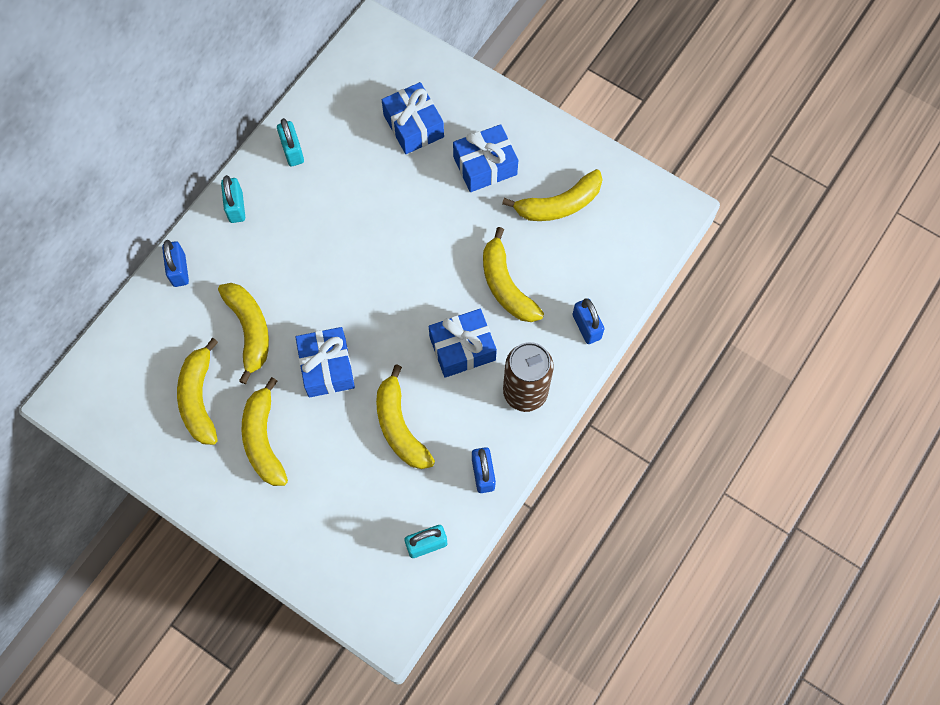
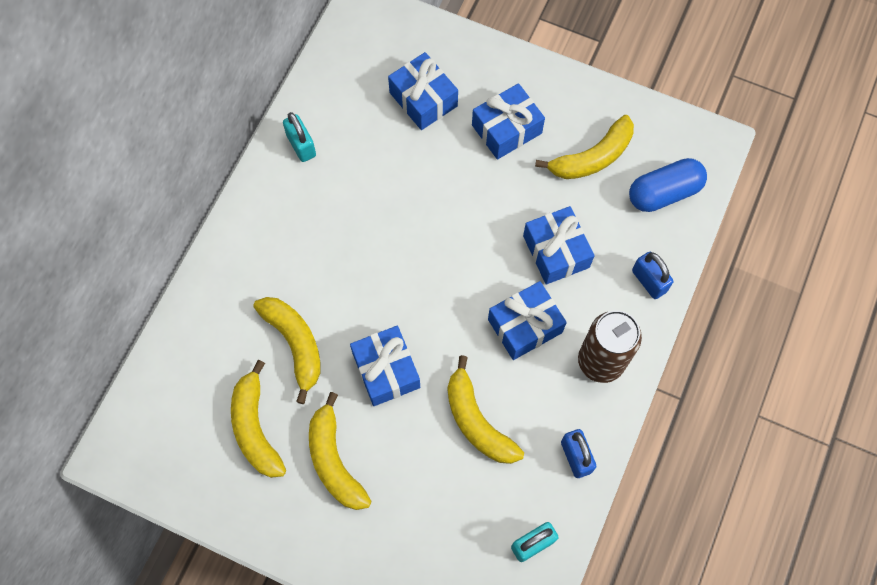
camera: 10 degrees left, 0 degrees up
(179, 270) = (206, 292): blue padlock -> none
(236, 207) = (253, 214): turquoise padlock -> none
(506, 285) = (556, 251): yellow banana -> blue gift
(619, 248) = (664, 192): none -> blue capsule

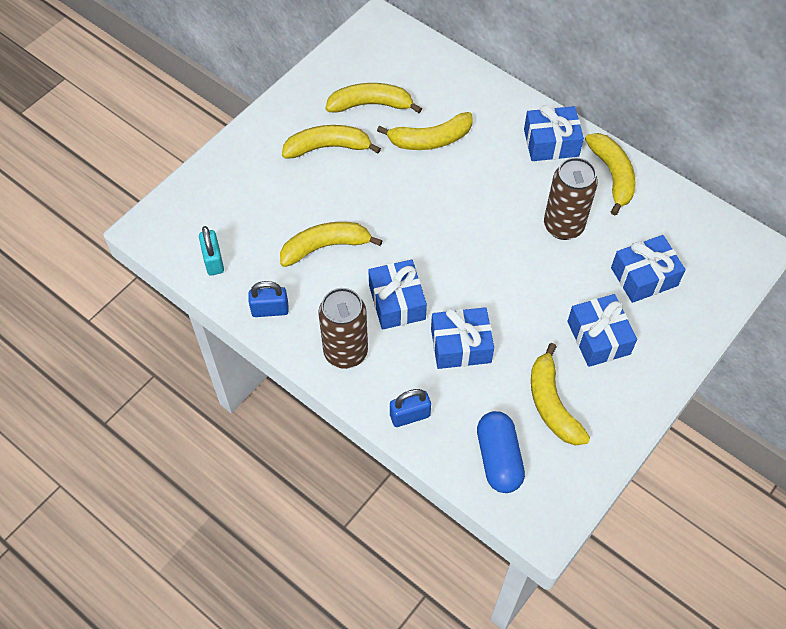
camera: 105 degrees right, 10 degrees down
(301, 145) = (612, 175): turquoise padlock -> yellow banana
(381, 182) = (563, 226): none -> brown can
(386, 370) = (389, 194): blue gift -> blue gift (551, 143)

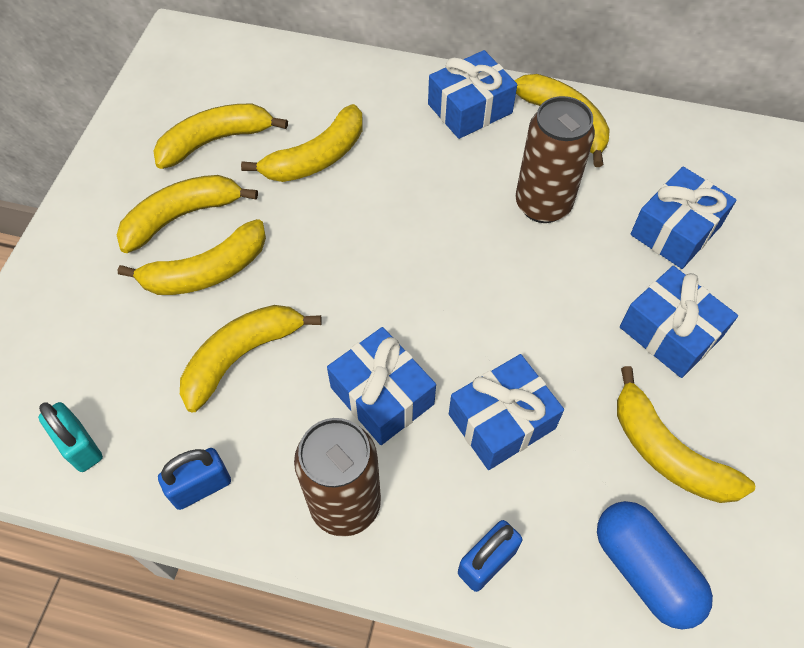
camera: 25 degrees left, 0 degrees up
(327, 188) = (206, 272): none -> yellow banana

